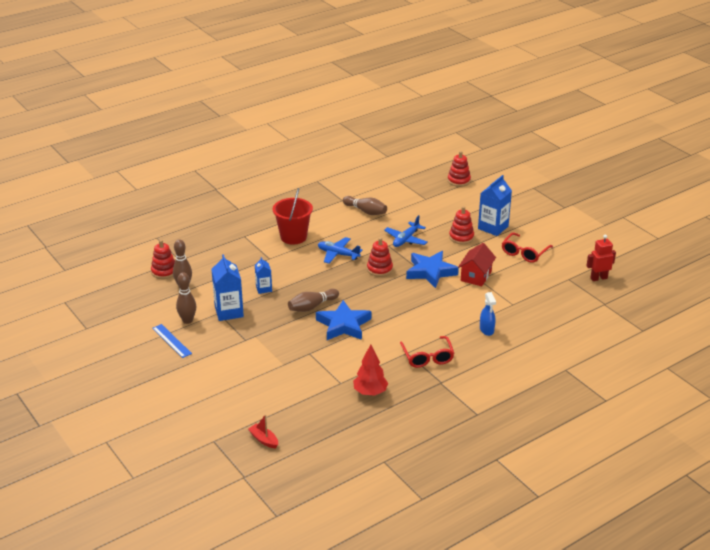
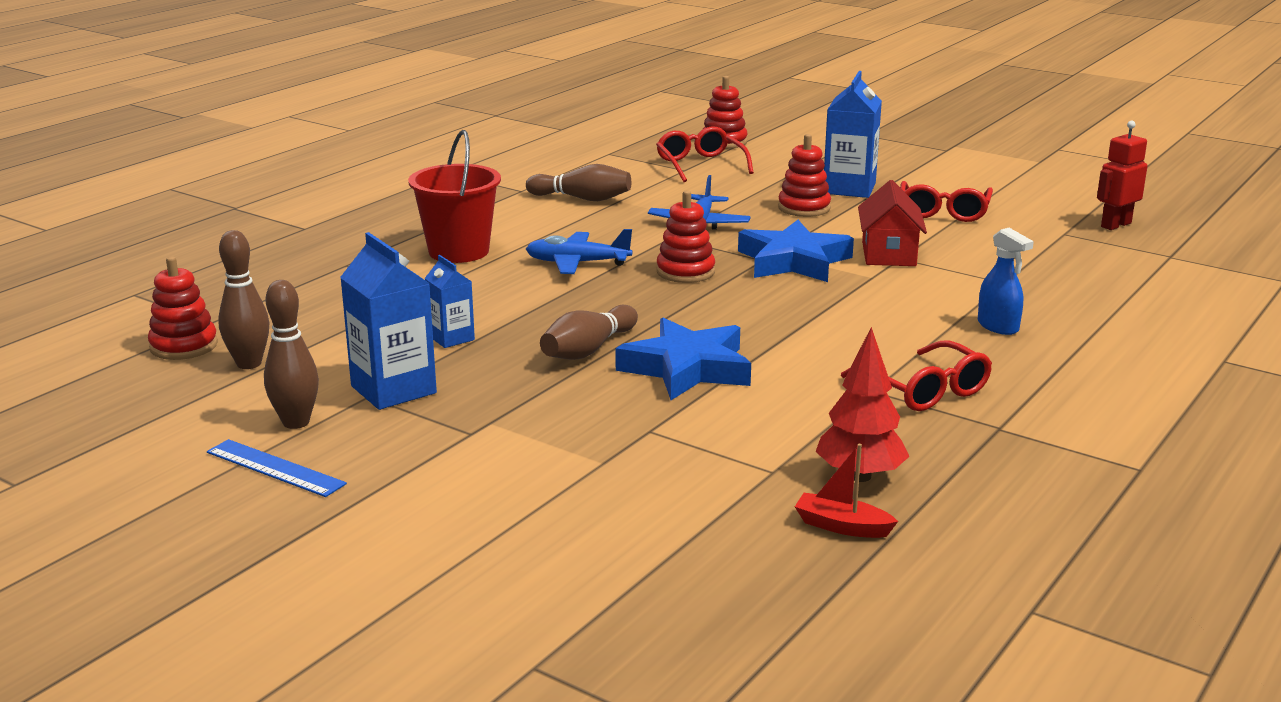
camera: 20 degrees left, 10 degrees down
(264, 440) = (676, 632): red boat -> red boat (842, 526)
(435, 196) = (700, 165): none -> red glasses

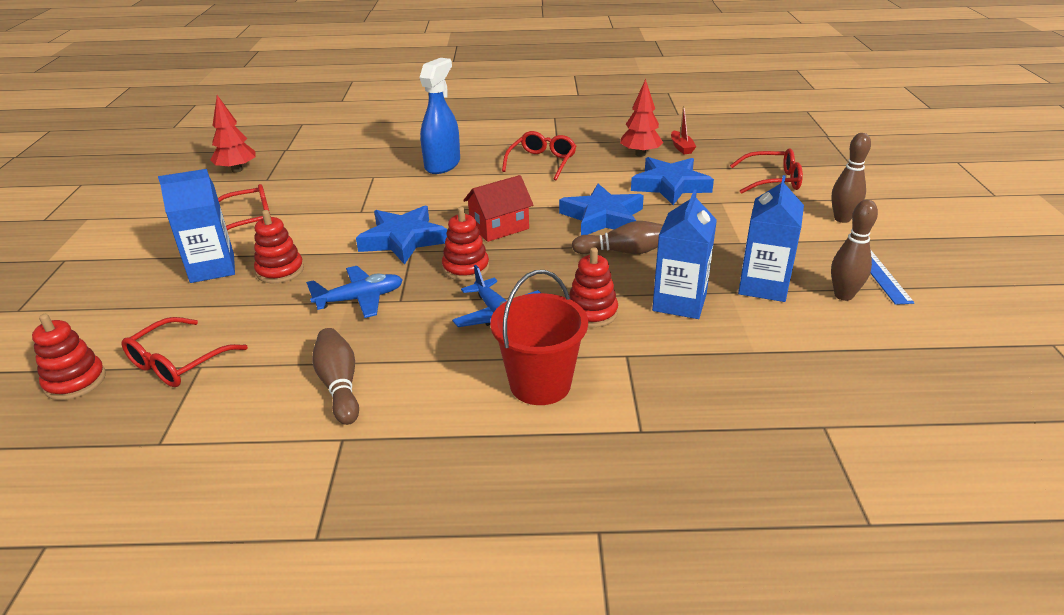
camera: 125 degrees left, 10 degrees up
(184, 346) = (868, 408): red stacking toy -> red stacking toy (592, 312)
(249, 364) = (832, 359): brown bowling pin -> brown bowling pin (842, 219)
(451, 338) = (679, 302): blue carton -> blue carton, size x1.74
(600, 542) = (772, 180): none -> red glasses
(709, 449) = (670, 186): none -> blue star
(889, 254) = (357, 216): red house -> red house (499, 227)
(998, 326) = (442, 165): blue spray bottle -> blue spray bottle, size x1.72
(1115, 225) = (237, 170): red robot -> red tree

